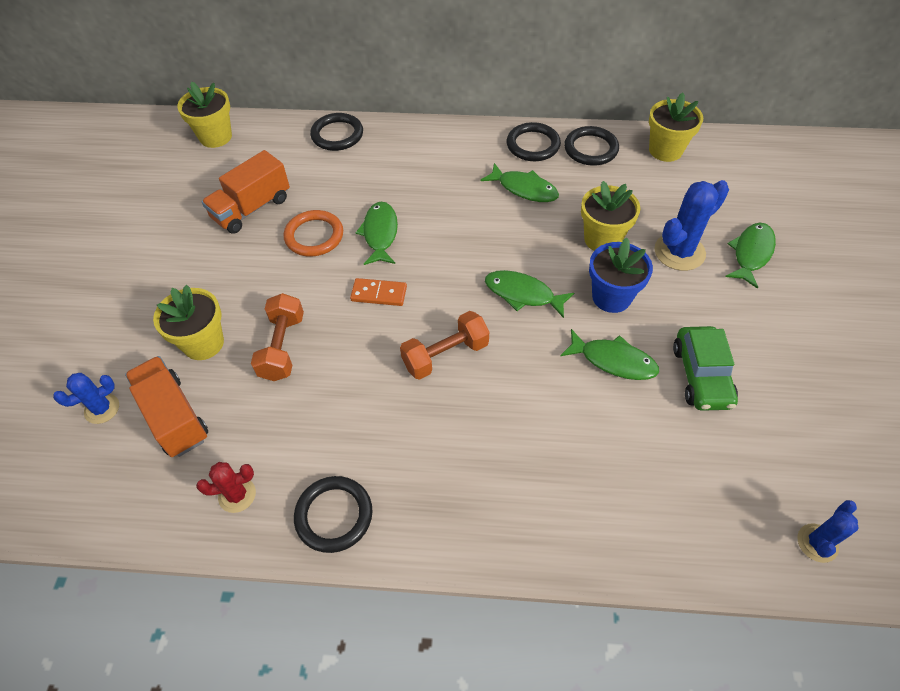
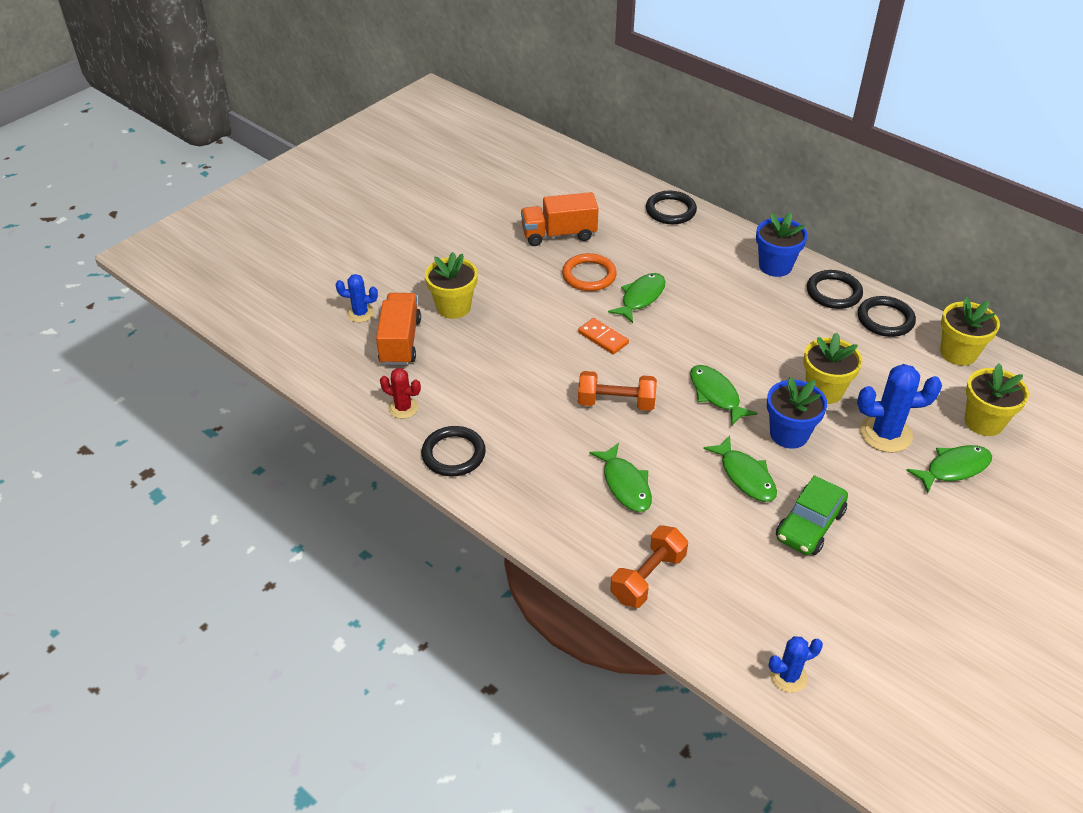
camera: 35 degrees right, 10 degrees down
(215, 137) = (574, 171): yellow flower pot -> yellow flower pot (983, 422)
(282, 347) = (504, 337): orange dumbbell -> orange dumbbell (648, 577)
(468, 144) = (775, 266): none -> blue flower pot
(524, 189) = (792, 322): green fish -> green fish (625, 484)

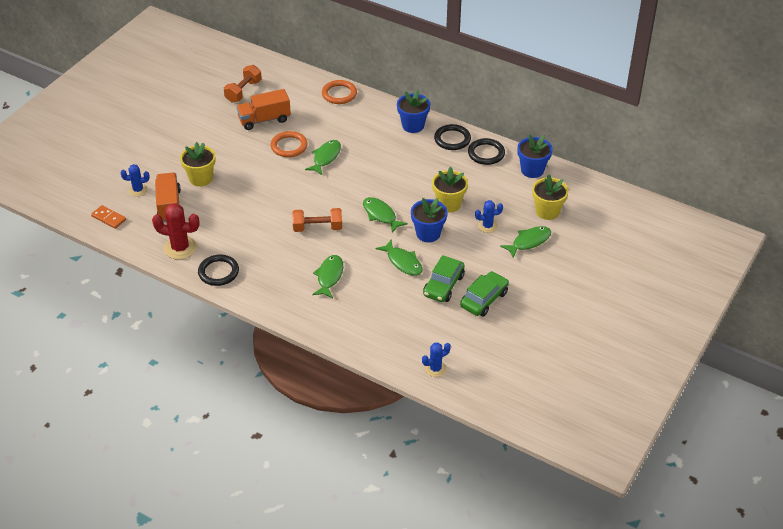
camera: 10 degrees left, 0 degrees up
(403, 408) = (180, 248): red cactus -> red cactus, size x1.69
(603, 338) = (304, 187): orange domino -> orange domino (108, 218)
(625, 484) = (329, 276): green fish -> green fish turned 135 degrees counterclockwise
(648, 577) = (349, 327): orange dumbbell -> orange dumbbell (243, 91)
(670, 210) = (339, 94): black ring -> orange ring
(877, 559) = (484, 299): none -> green car
(885, 434) = (487, 226): blue cactus -> blue cactus, size x0.59
(958, 353) = (532, 170): yellow flower pot -> blue flower pot

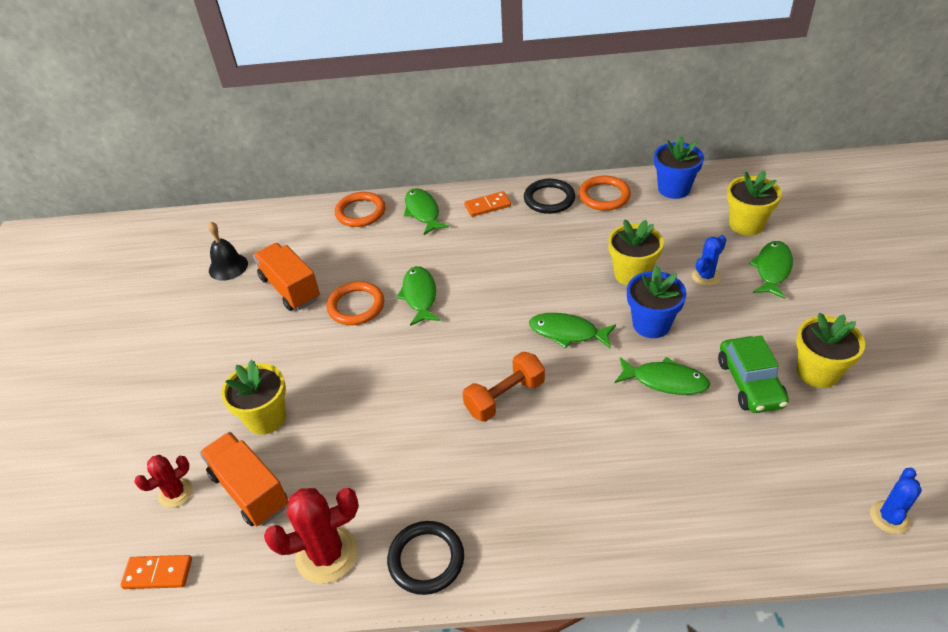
camera: 30 degrees left, 0 degrees up
(138, 190) = (175, 493): blue cactus -> red cactus
(243, 91) = (228, 267): orange dumbbell -> black bell
(264, 120) = (290, 288): orange truck -> orange truck turned 105 degrees clockwise
(329, 276) = (595, 462): green fish -> green fish (423, 212)
(413, 125) = (487, 206): blue flower pot -> orange domino
(484, 299) = (817, 372): green car -> yellow flower pot
(486, 153) = (604, 196): black ring -> orange ring

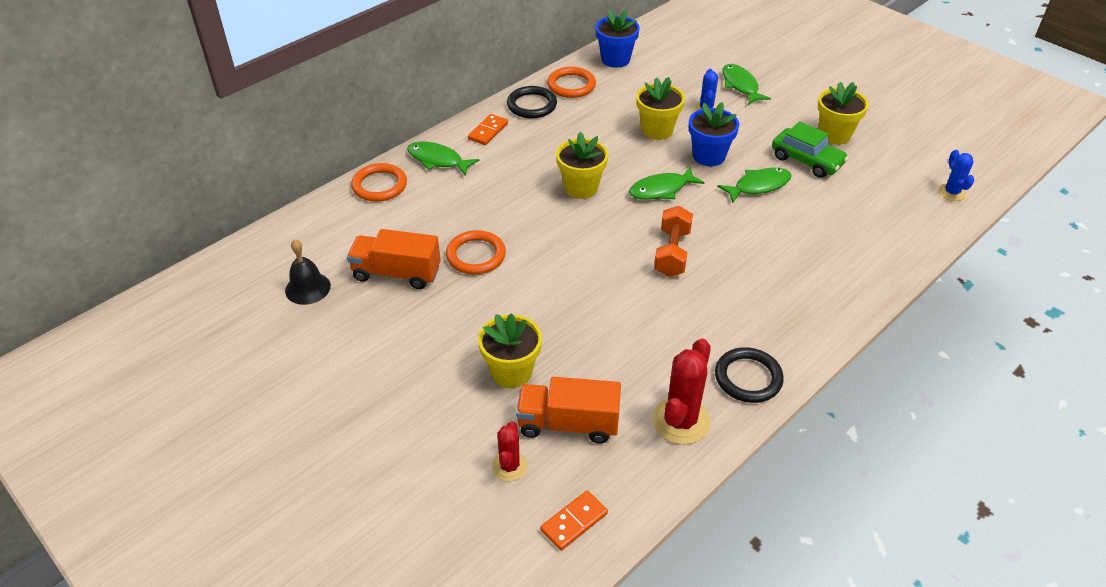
camera: 45 degrees left, 0 degrees up
(419, 296) = (519, 221): green fish -> none
(746, 224) = (692, 63): yellow flower pot -> yellow flower pot (581, 188)

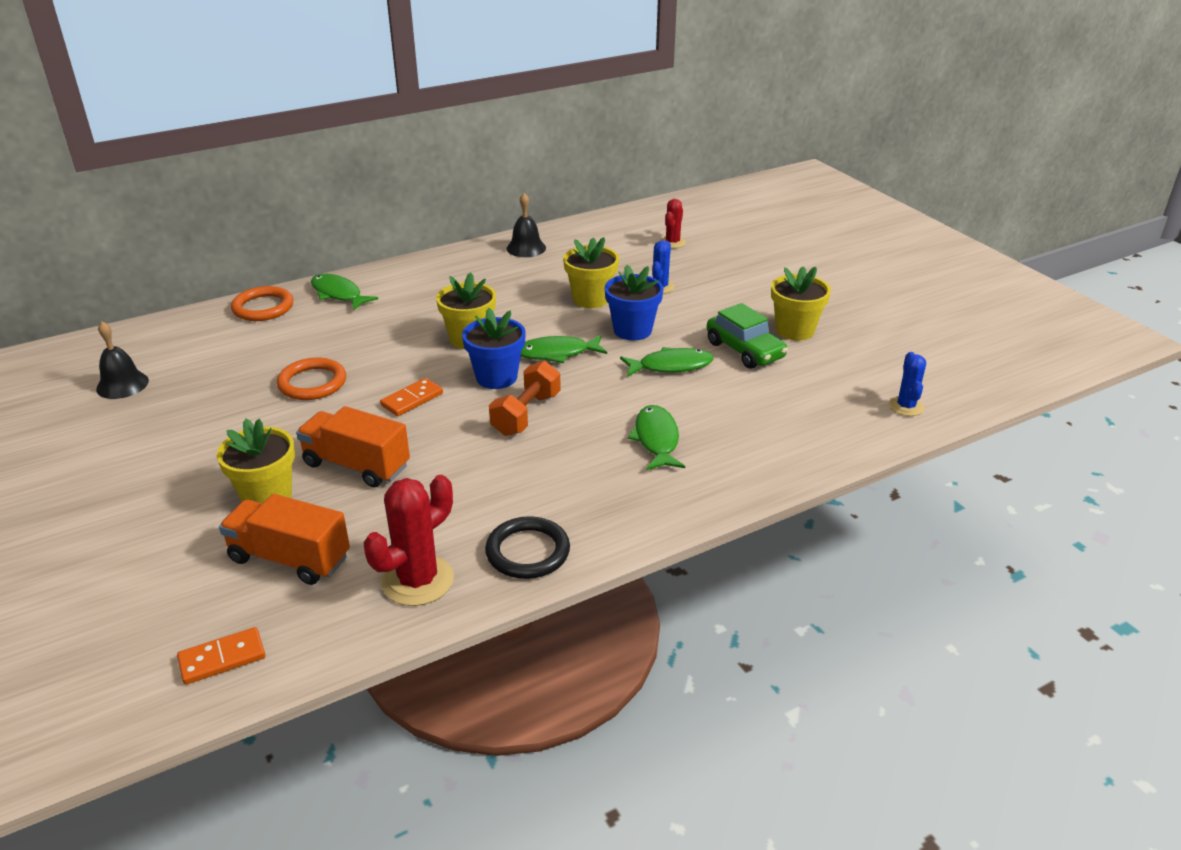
camera: 15 degrees right, 10 degrees down
(396, 273) = (219, 386): orange truck -> orange truck (356, 465)
(488, 131) = (408, 276): orange domino -> orange domino (412, 399)
(509, 466) = (195, 587): red cactus -> red cactus (672, 242)
(532, 105) = (471, 260): black ring -> none
(571, 85) = (526, 248): orange ring -> black bell
(615, 59) = (590, 231): blue flower pot -> blue flower pot (496, 377)
(740, 85) = (714, 271): green fish -> green fish (656, 439)

